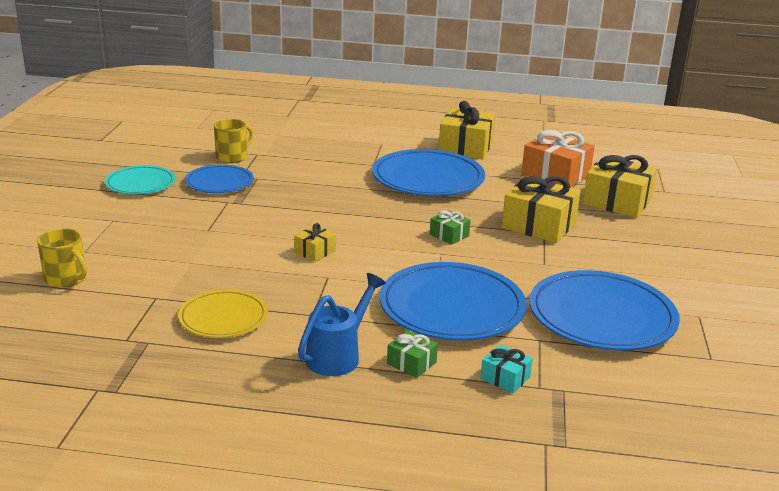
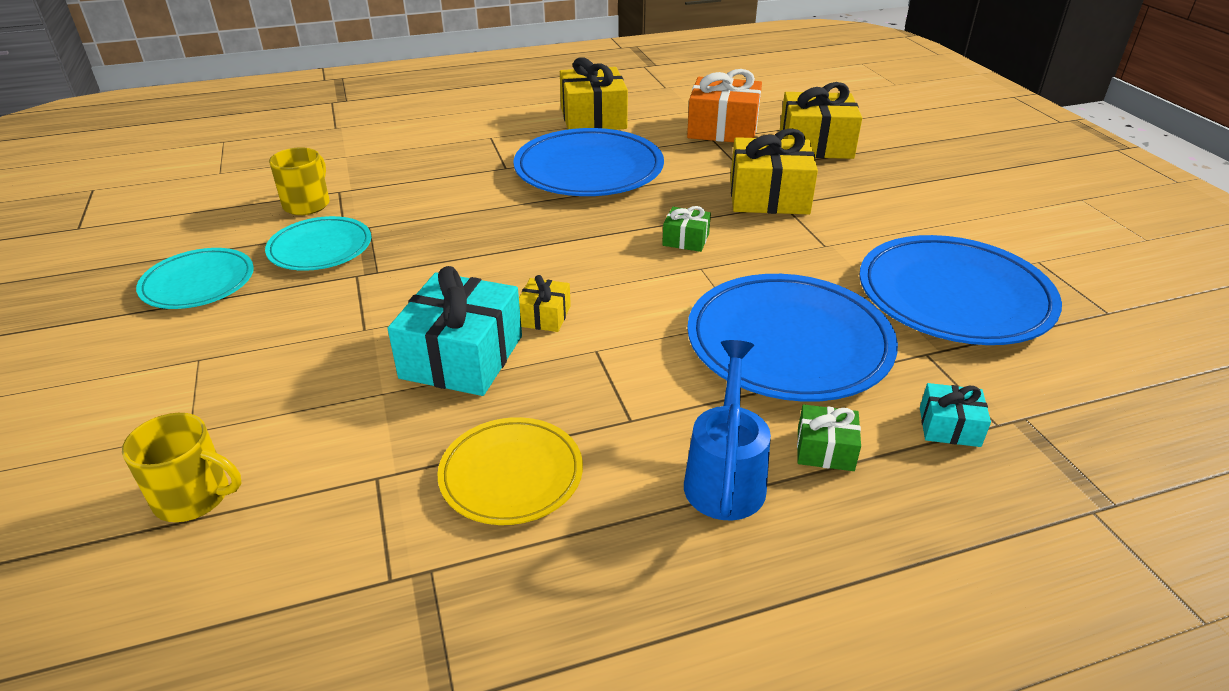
camera: 25 degrees left, 10 degrees up
(219, 183) = (320, 248): blue plate -> turquoise plate
(248, 258) = (461, 357): none -> turquoise gift

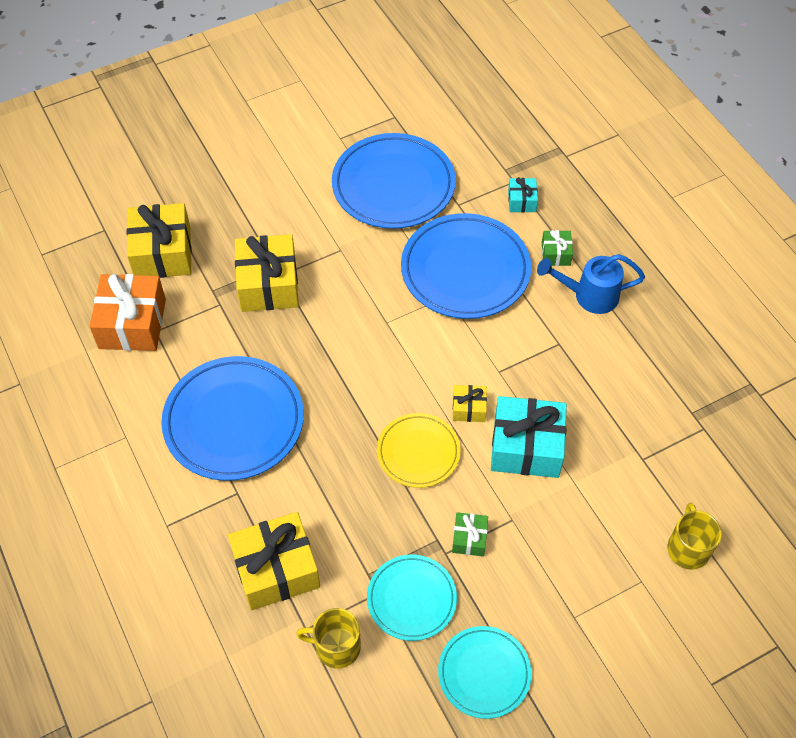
camera: 100 degrees left, 20 degrees up
(511, 475) = (619, 393): yellow plate -> yellow plate (418, 452)
(593, 118) = (111, 438): yellow gift -> yellow gift (276, 569)
(685, 240) = (348, 335): green gift -> green gift (469, 538)

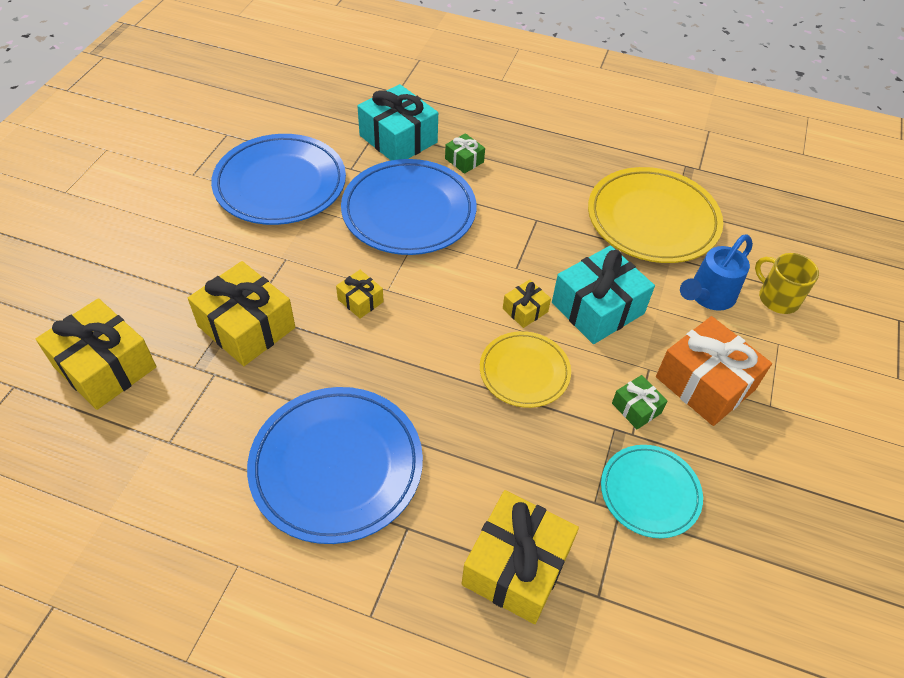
camera: 45 degrees left, 5 degrees down
(132, 324) = (135, 452): orange gift -> orange gift (705, 383)
(336, 647) = (639, 588): yellow mug -> none
(359, 317) = (360, 300): none -> yellow gift
(484, 673) = (765, 504): turquoise plate -> none
(521, 201) = (398, 139): turquoise gift -> turquoise gift, size x2.04
(589, 296) = (520, 174): blue watering can -> blue watering can (707, 296)
(659, 410) = (652, 220): none -> yellow plate

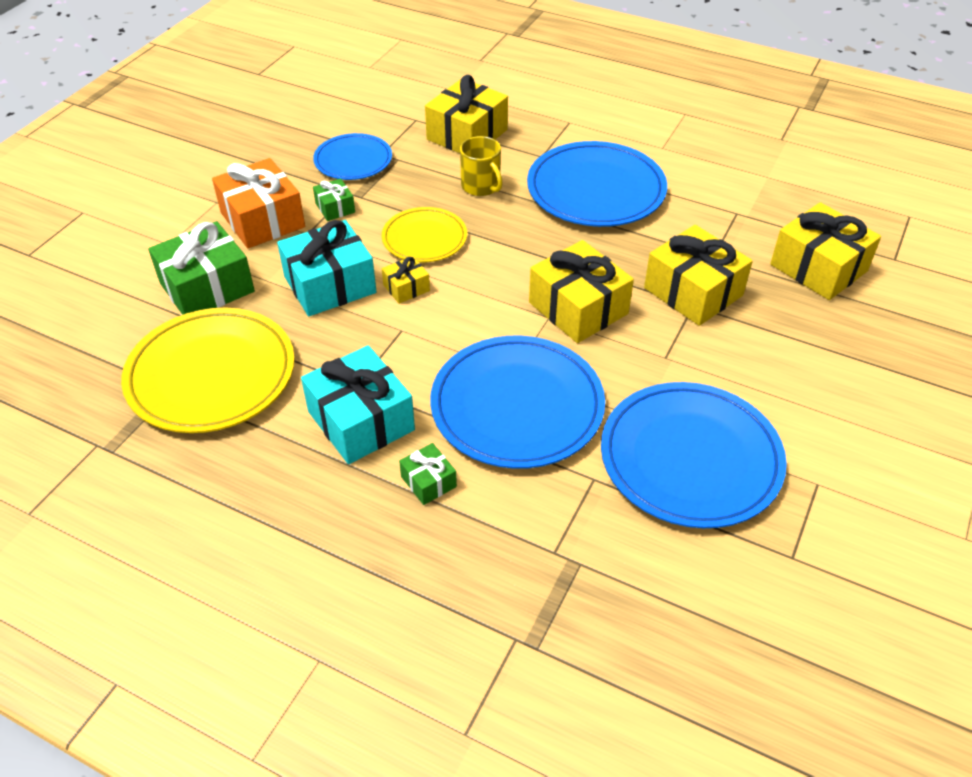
camera: 170 degrees left, 5 degrees down
(360, 300) = (578, 308): yellow gift -> yellow gift, size x2.04
(398, 139) = (522, 529): turquoise gift -> turquoise gift (361, 421)
(650, 493) = (353, 161): turquoise plate -> blue plate
(707, 296) = (207, 287): blue watering can -> green gift
(777, 298) = (134, 281): yellow mug -> yellow mug (481, 186)

